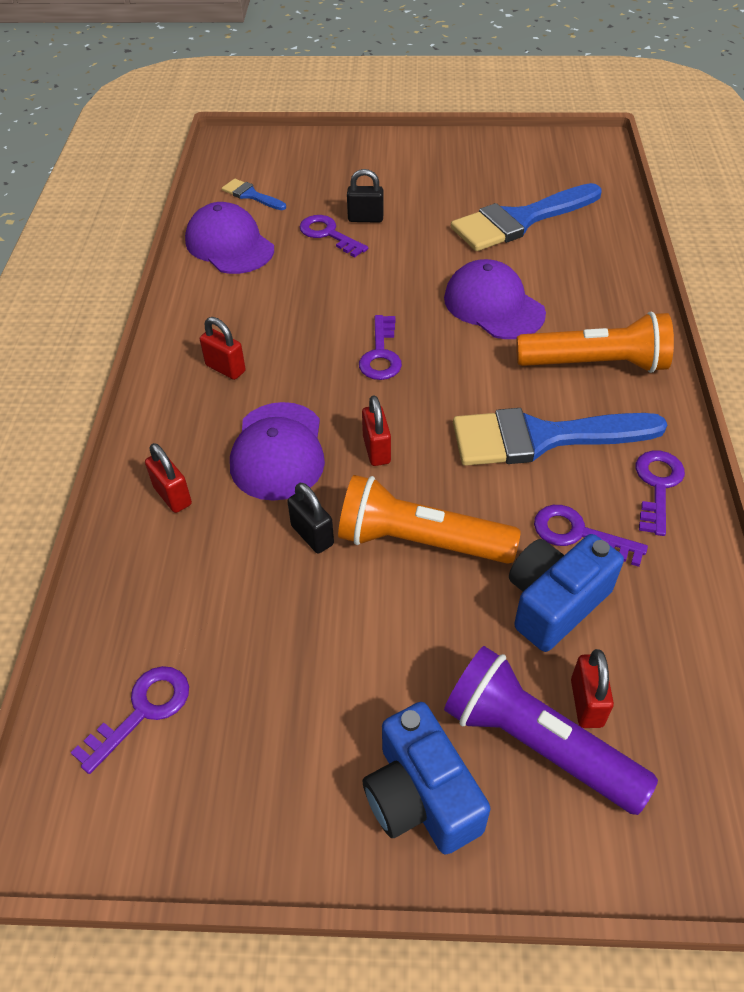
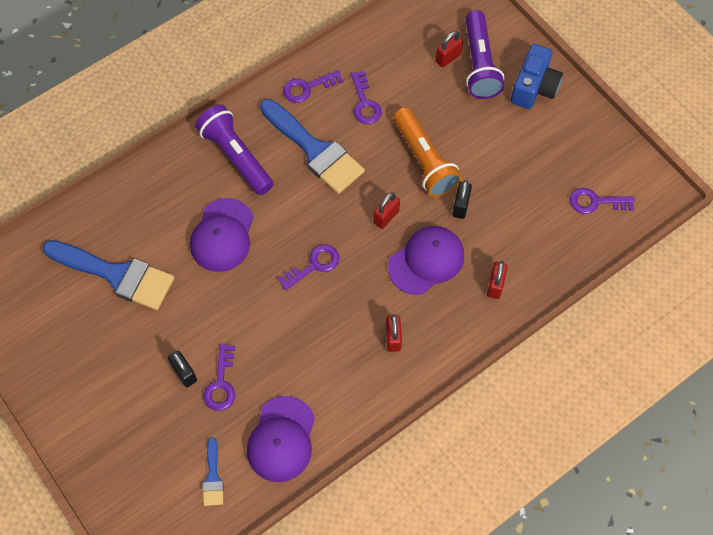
camera: 130 degrees left, 15 degrees up
(555, 602) = (410, 92): blue camera -> none
(595, 364) = (236, 156): orange flashlight -> purple flashlight

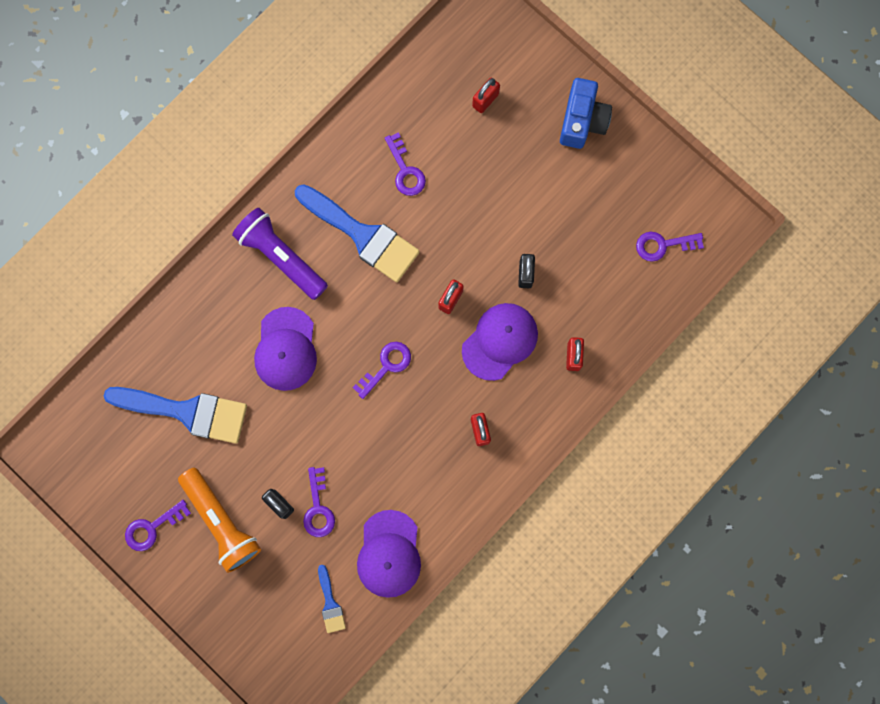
camera: 10 degrees left, 15 degrees up
(307, 88) = (341, 162): purple key -> purple key (152, 527)
(424, 161) = (480, 228): orange flashlight -> orange flashlight (221, 522)
(479, 64) = (520, 102): purple flashlight -> none

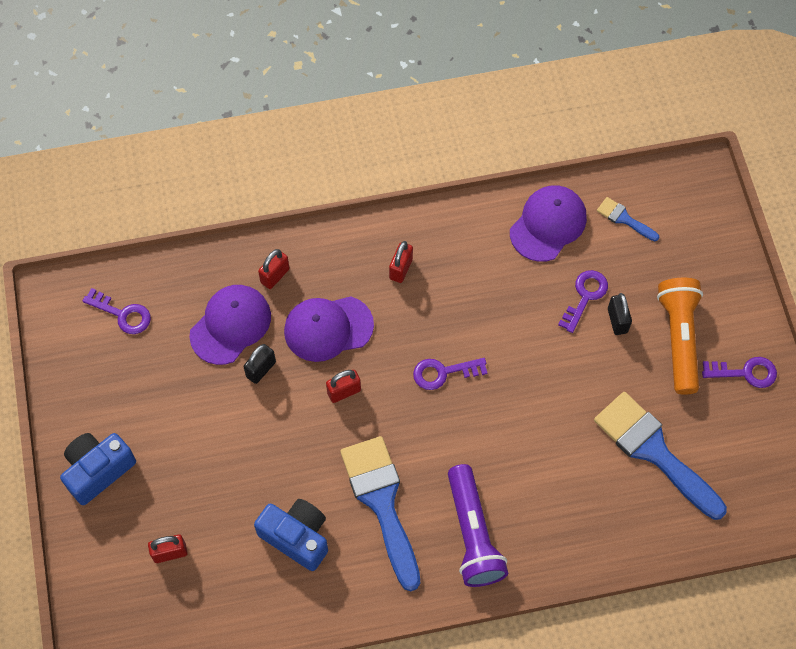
camera: 145 degrees left, 15 degrees down
(286, 349) = (525, 446): purple cap -> purple cap (230, 325)
(330, 603) = (624, 218): blue brush -> blue brush turned 75 degrees counterclockwise
(405, 170) = (296, 537): purple key -> blue camera

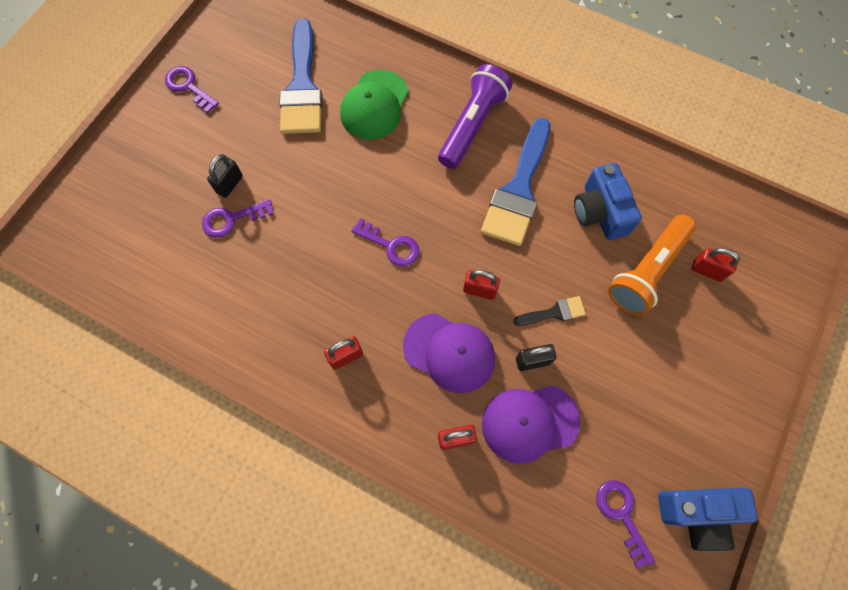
camera: 140 degrees left, 5 degrees up
(98, 470) = (730, 380): blue camera -> blue camera (697, 514)
(272, 419) = (554, 312): none -> black brush
(548, 224) = (196, 297): purple cap -> none
(574, 484) = (374, 105): none -> green cap
(624, 218) = (137, 254): blue brush -> none
(679, 338) = (203, 140): orange flashlight -> orange flashlight (647, 271)

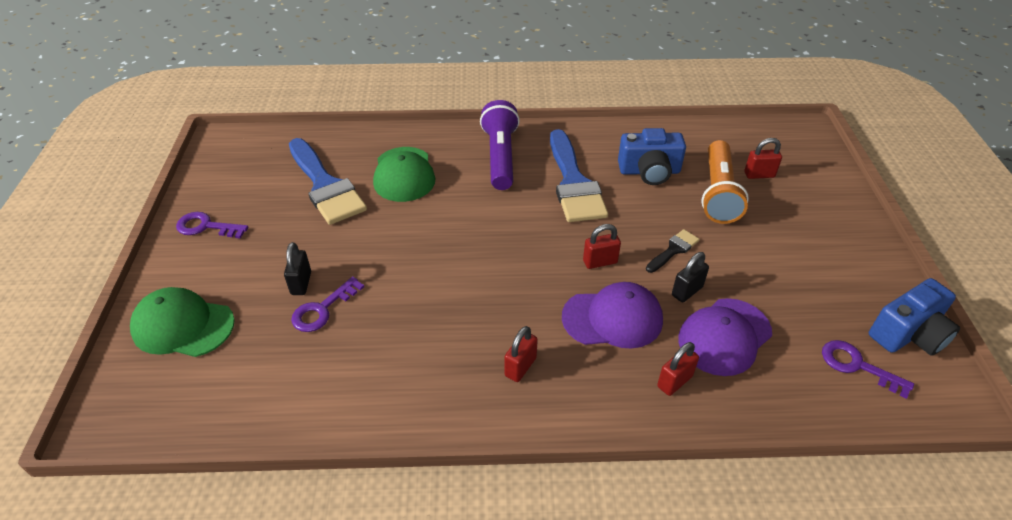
camera: 30 degrees left, 25 degrees down
(128, 181) = (183, 326): none -> green cap
(391, 245) = (496, 264): purple key -> none
(600, 212) = (649, 171): blue camera -> blue camera turned 45 degrees counterclockwise

